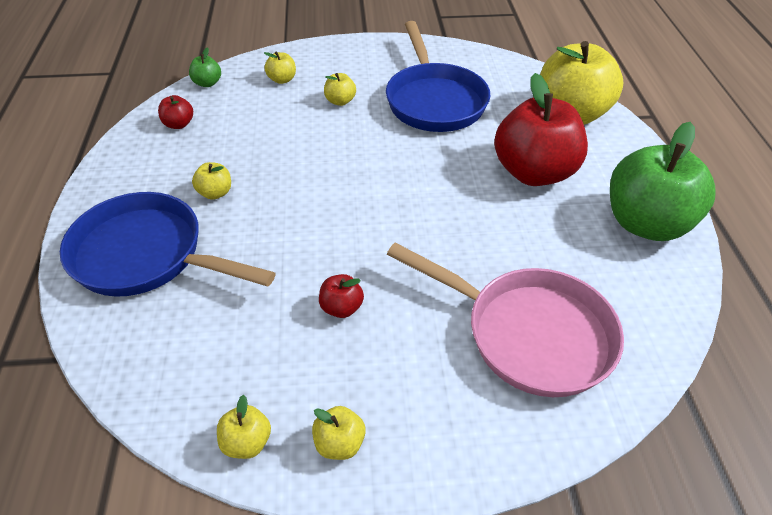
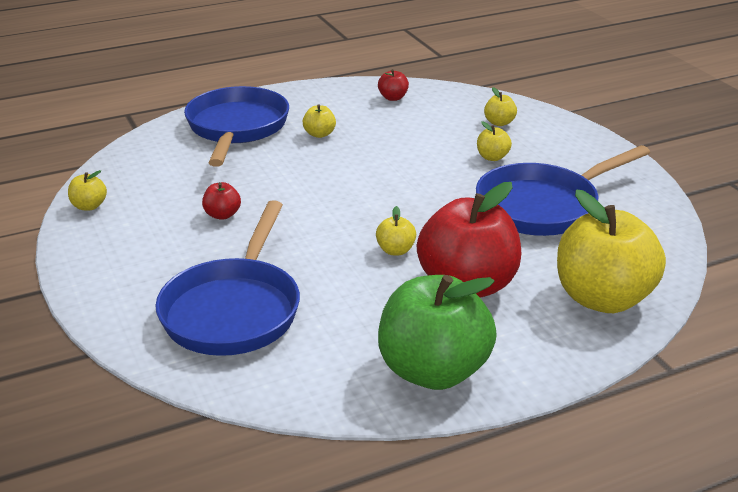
camera: 70 degrees right, 15 degrees down
(207, 83) = (460, 93): green apple -> none
(339, 443) = (97, 240): yellow apple -> yellow apple (395, 250)
(529, 334) = (233, 310): pink pan -> blue pan

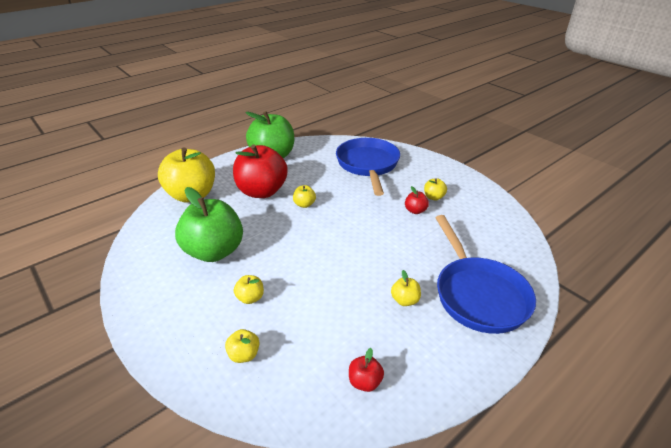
camera: 165 degrees right, 5 degrees up
(89, 206) = (495, 204): yellow apple -> yellow apple (433, 197)
(543, 206) = (214, 251): blue pan -> green apple

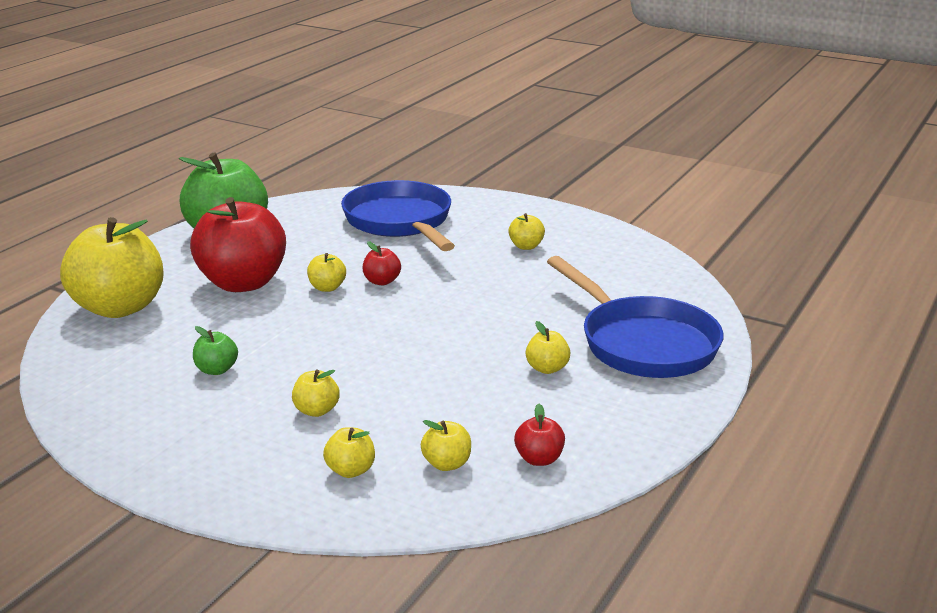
camera: 20 degrees left, 10 degrees down
(214, 251) = (216, 370): green apple -> green apple, size x0.42
(304, 367) = (447, 464): none -> yellow apple
(415, 211) = (507, 267): red apple -> red apple (382, 281)

